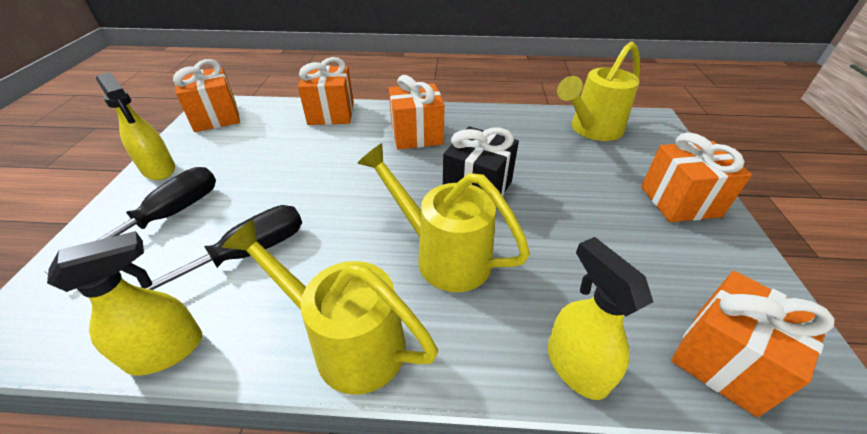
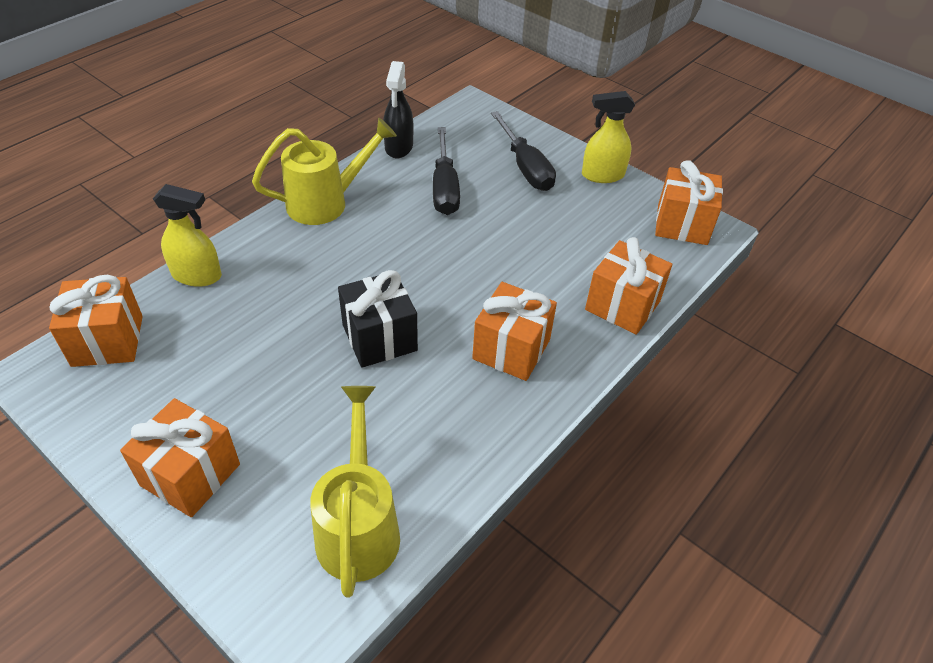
camera: 125 degrees right, 5 degrees up
(166, 350) = (399, 147): yellow spray bottle -> black spray bottle
(444, 255) = (335, 272): yellow watering can -> none

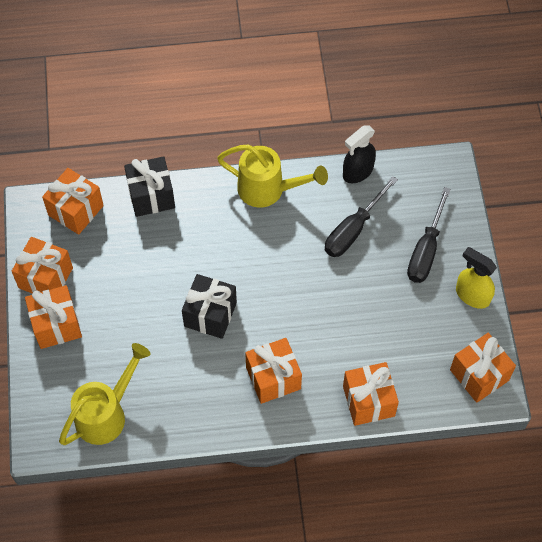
camera: 45 degrees right, 15 degrees up
(126, 433) = (45, 278): none -> orange gift
(197, 275) = (151, 196): yellow spray bottle -> black gift

